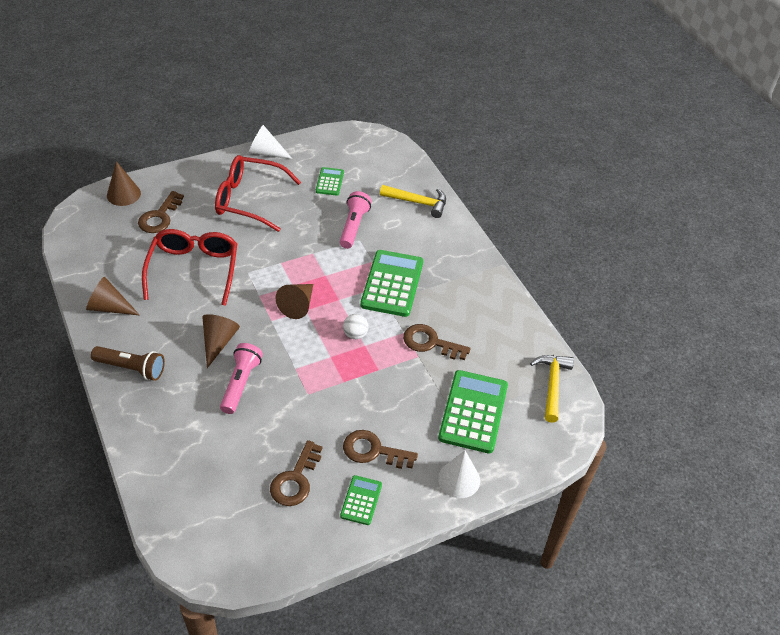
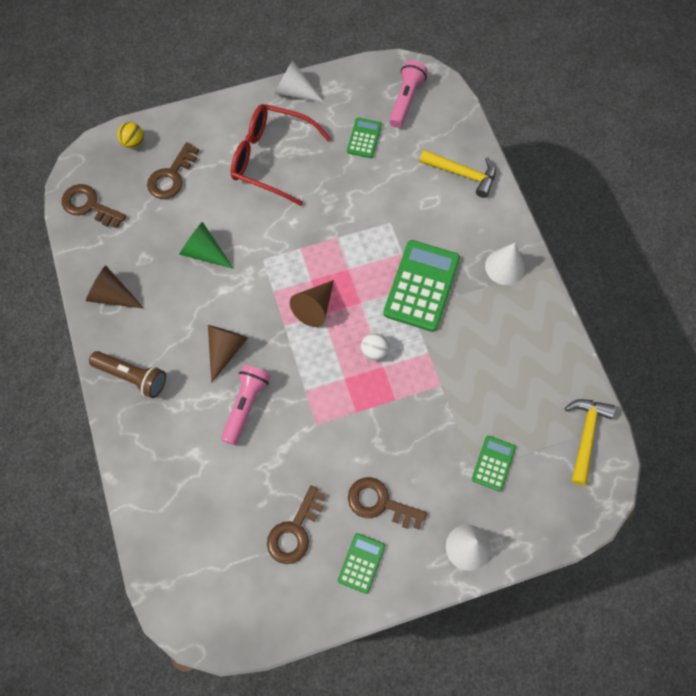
camera: 10 degrees right, 20 degrees up
(123, 194) = (133, 142): brown cone -> yellow ball
(193, 270) = (204, 252): red glasses -> green cone
(353, 226) = (385, 203): pink flashlight -> pink flashlight (405, 100)
(430, 343) = (456, 369): brown key -> brown key (89, 205)
(463, 266) = (504, 266): none -> white cone
(473, 412) = (493, 463): green calculator -> green calculator, size x0.52

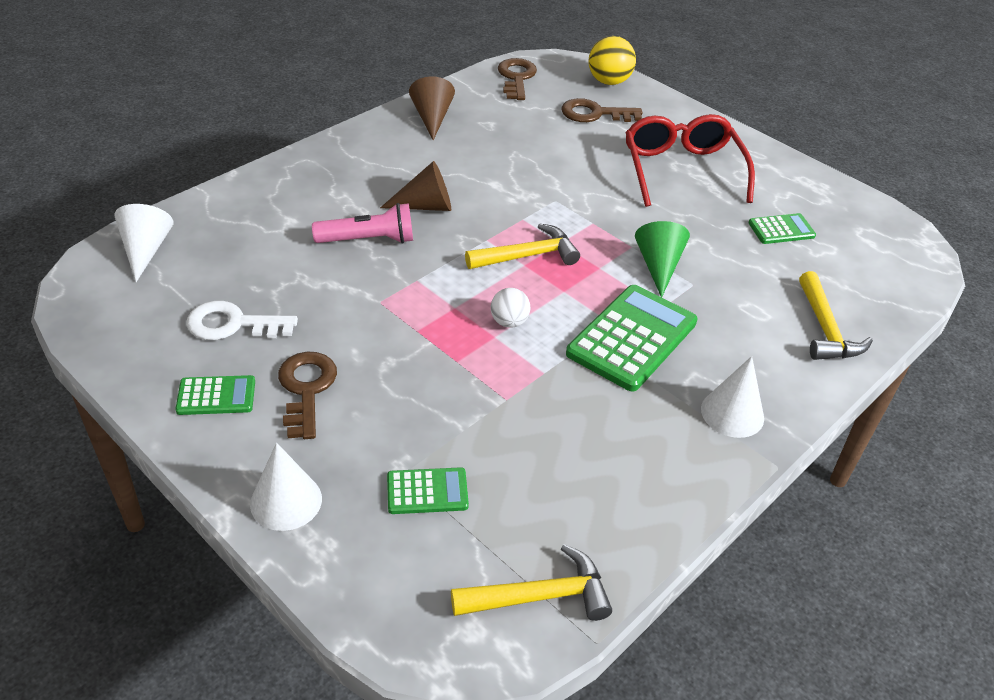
camera: 60 degrees right, 25 degrees down
(132, 376) = (352, 155): brown flashlight -> none
(133, 142) = (609, 82): yellow ball -> yellow ball, size x1.61
(204, 252) = (528, 159): green cone -> green cone (658, 266)
(294, 92) = (780, 162): white cone -> white cone (146, 250)
(294, 531) = (233, 324): brown key -> white key
(314, 308) = (527, 256): brown cone -> yellow hammer
(405, 100) = (870, 248): pink flashlight -> none
(421, 286) = (632, 338): green calculator -> green calculator turned 45 degrees counterclockwise

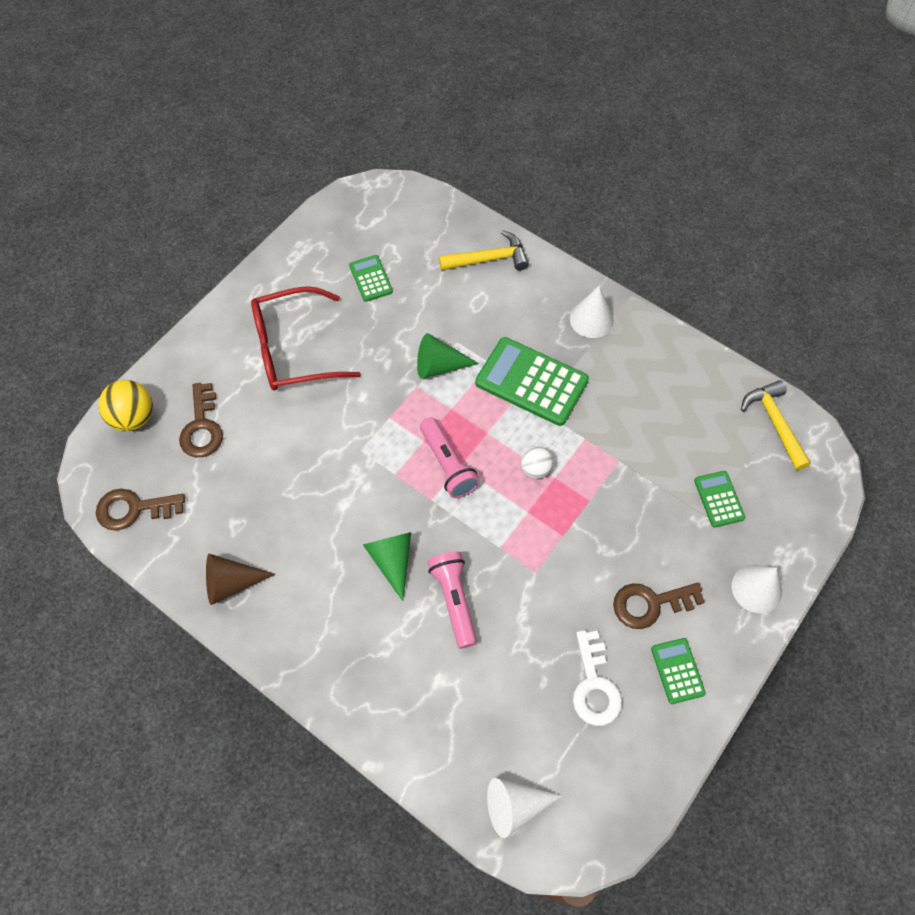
camera: 95 degrees left, 20 degrees up
(425, 206) = (392, 560): brown cone -> green cone
(527, 256) = (448, 464): yellow hammer -> pink flashlight

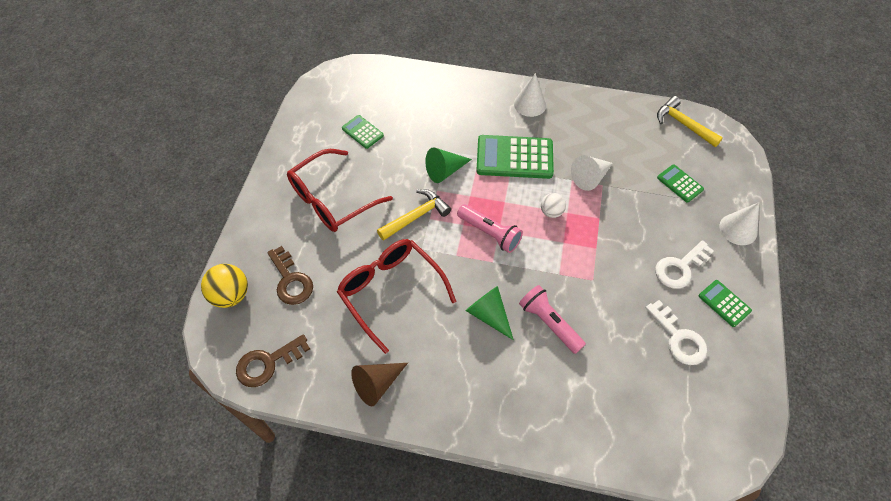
camera: 25 degrees left, 5 degrees down
(300, 487) = (391, 292): none -> red glasses
(489, 259) = (438, 91): yellow hammer -> yellow hammer (416, 216)
(515, 806) = (678, 447): white cone -> white cone (590, 177)
(650, 604) = (680, 268): brown key -> white key

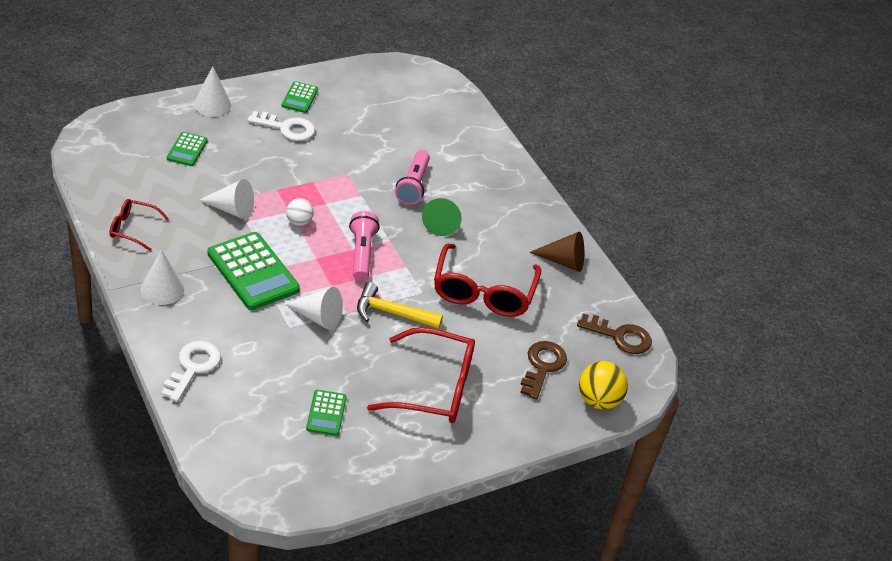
camera: 135 degrees left, 15 degrees down
(445, 171) = (318, 317): green cone -> white cone
(600, 114) = (133, 229): none -> red glasses
(678, 338) = (356, 114): white key -> white key (193, 367)
(683, 124) = (99, 166): yellow hammer -> none

